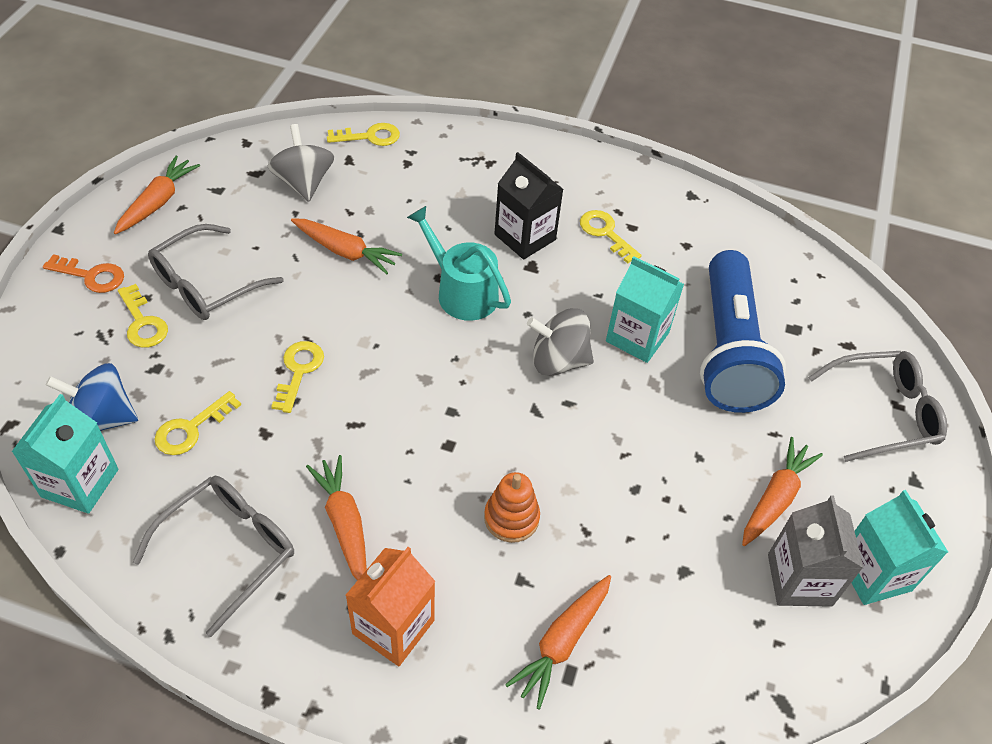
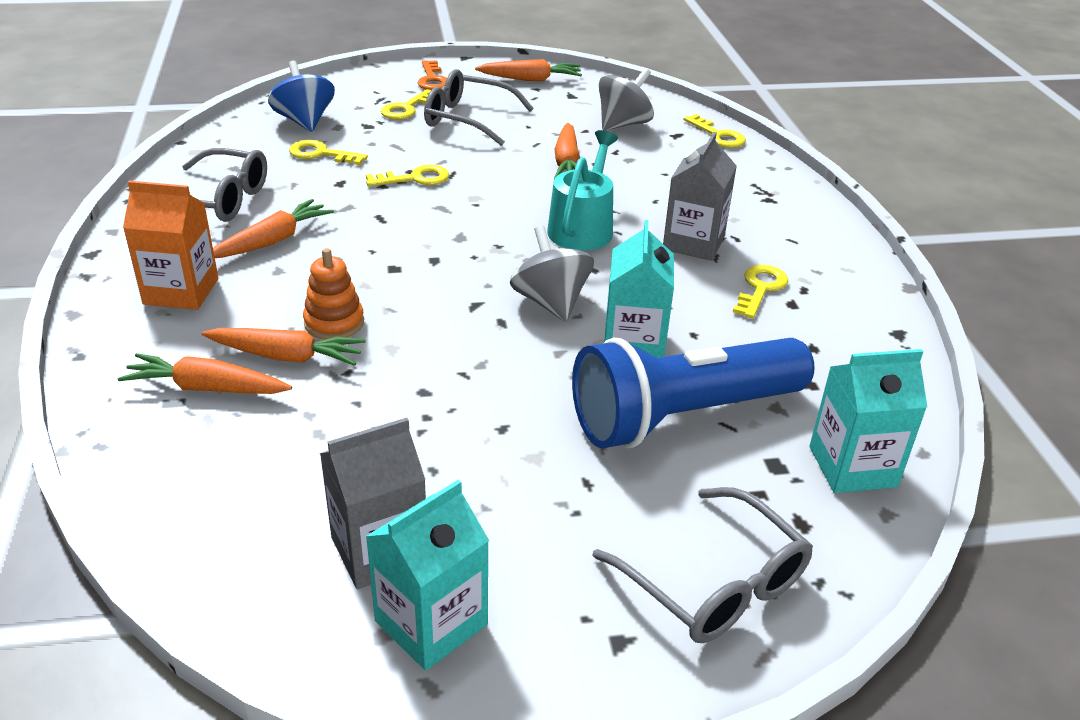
camera: 65 degrees right, 15 degrees down
(80, 483) = (243, 131): turquoise carton -> turquoise carton (852, 466)
(525, 237) = (693, 243): black carton -> grey carton
(775, 498) = (488, 504): orange carrot -> orange carrot (286, 356)

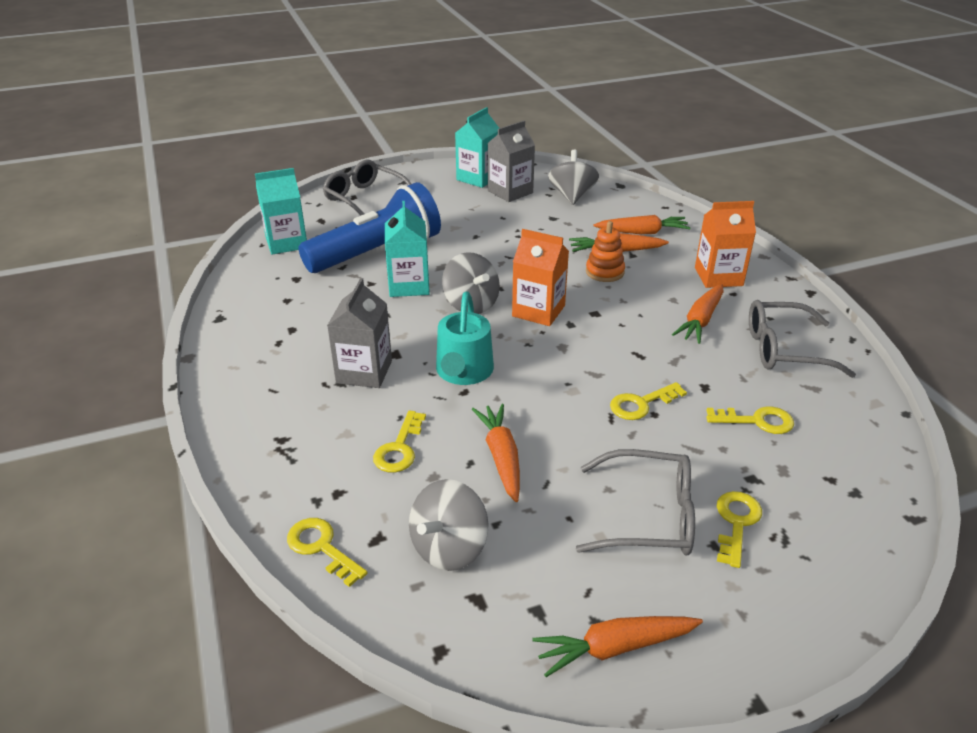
camera: 170 degrees right, 0 degrees up
(254, 512) = (572, 196): none -> grey spinning top
(304, 121) = (826, 471): blue spinning top -> none
(432, 80) = (756, 609): orange key -> none
(464, 281) = (538, 311): none -> orange carton
(760, 288) = (313, 337): yellow key -> yellow key (399, 448)

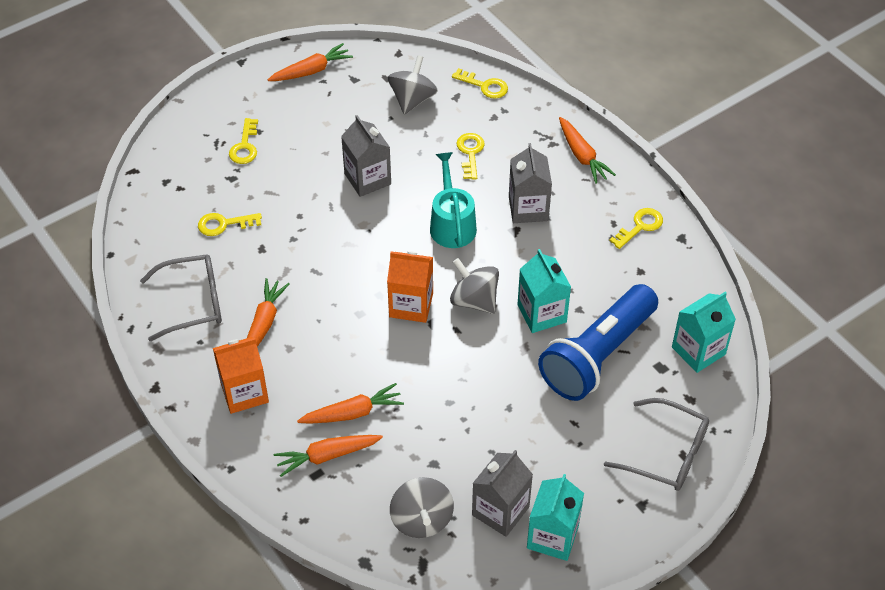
camera: 165 degrees right, 15 degrees up
(501, 457) = (400, 160): orange carrot -> orange carrot (582, 156)
(554, 441) = (367, 179): none -> grey carton
(604, 272) = (359, 375): orange stacking toy -> none
(641, 404) = (310, 222): yellow key -> yellow key (640, 226)
(649, 516) = (298, 140): grey glasses -> none

